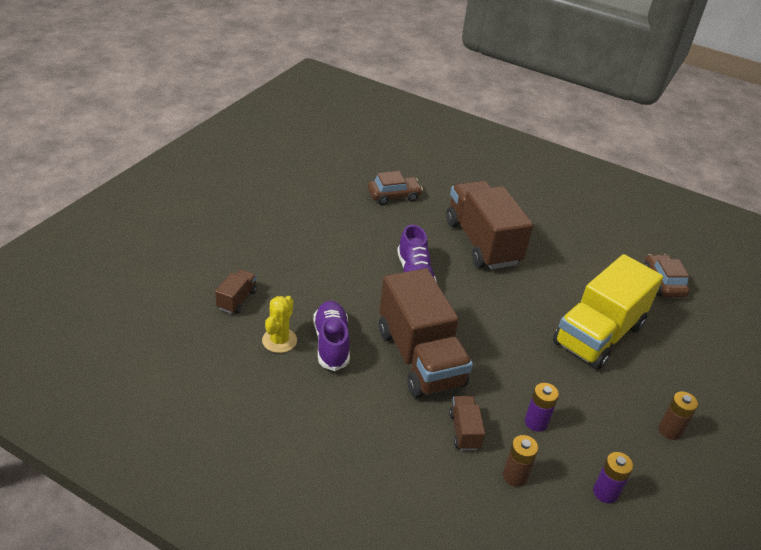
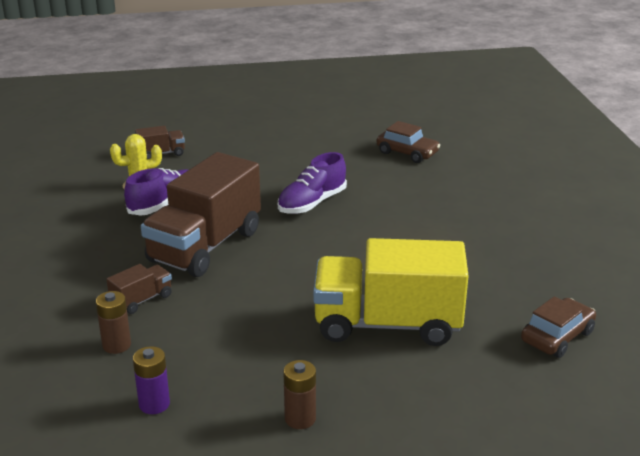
camera: 55 degrees right, 10 degrees down
(482, 242) = (420, 214): brown truck -> none
(536, 422) = (201, 332): purple battery -> none

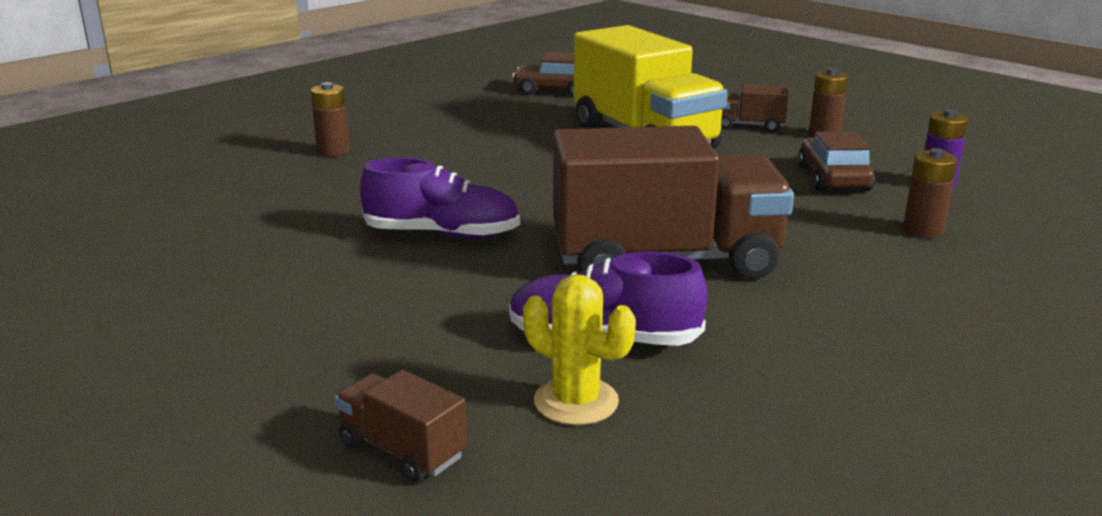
camera: 125 degrees left, 5 degrees down
(142, 300) = (837, 250): brown truck -> brown truck (749, 126)
(407, 153) = (185, 220): brown car -> brown car (833, 178)
(478, 206) = (333, 151): none -> brown battery

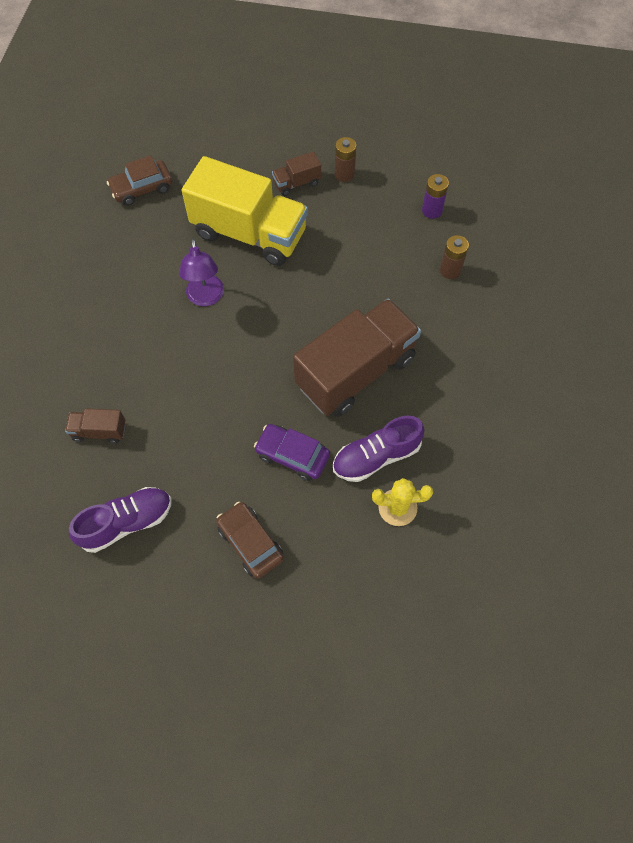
camera: 35 degrees left, 40 degrees up
(333, 151) = (80, 354): brown battery -> none
(402, 450) = (359, 580): brown truck -> brown truck (99, 431)
(442, 234) = (231, 411): purple shoe -> purple shoe (127, 522)
(473, 293) = (292, 455): none -> purple car
(530, 159) = (206, 298): none -> purple lamp
(833, 178) = (380, 232): brown car -> brown car (250, 543)

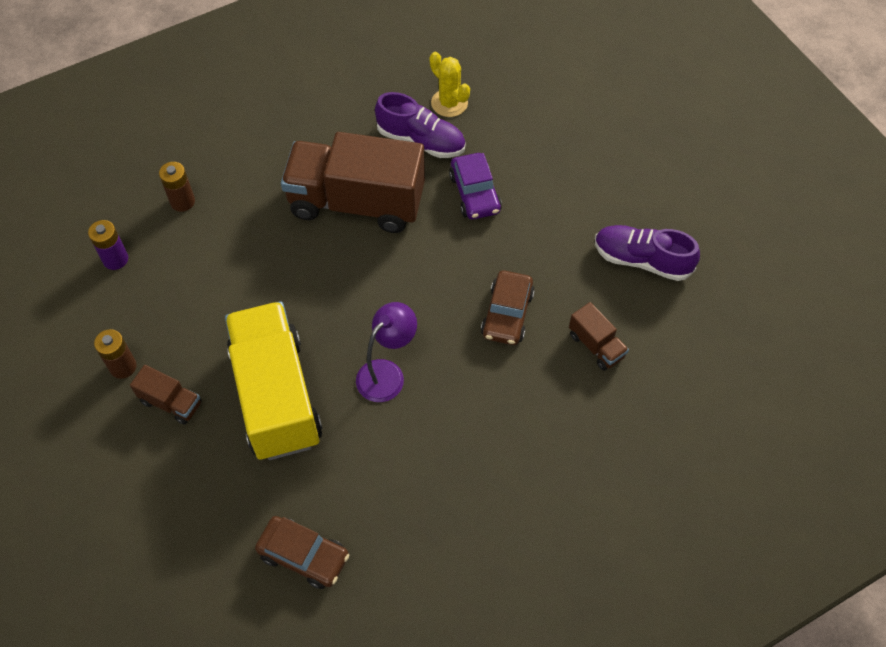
camera: 130 degrees left, 5 degrees down
(250, 543) = (569, 170): brown car -> brown car (507, 314)

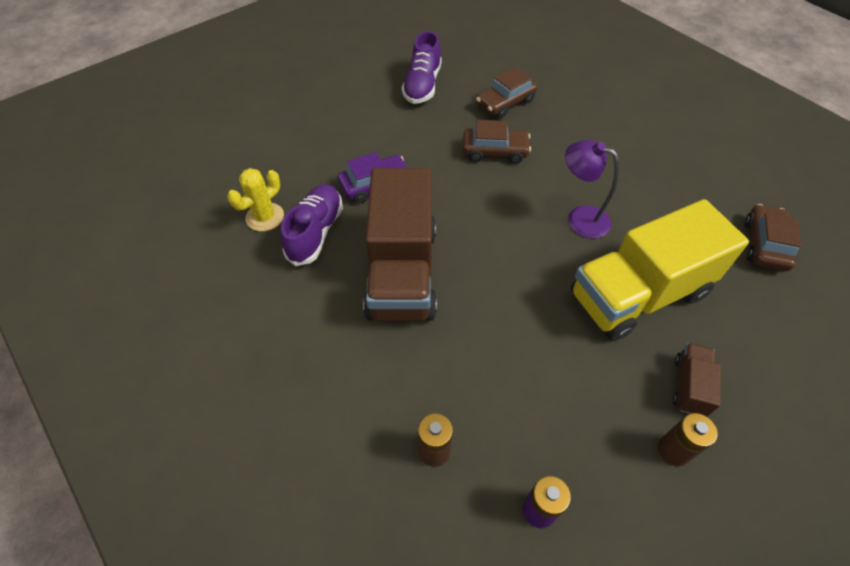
camera: 100 degrees left, 5 degrees down
(596, 345) = (505, 102): brown truck -> brown car

